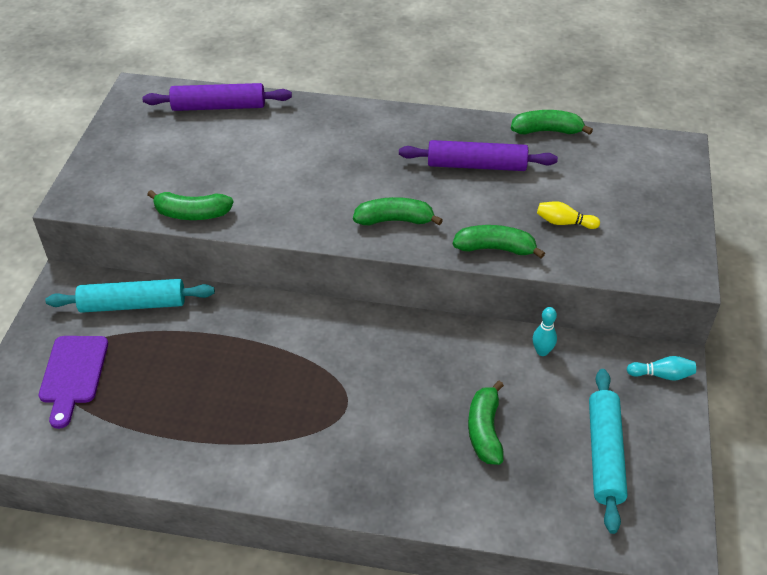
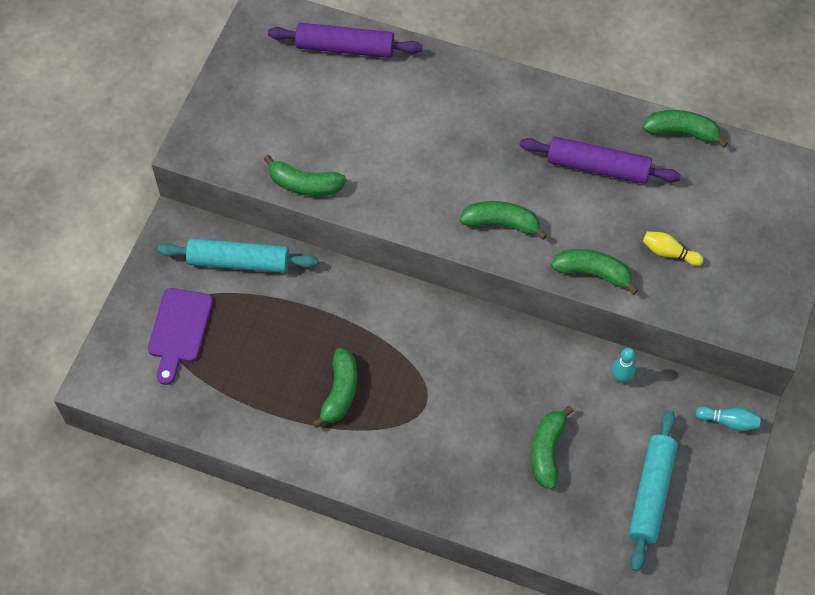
camera: 10 degrees right, 15 degrees up
(253, 407) = (340, 392): none -> green banana

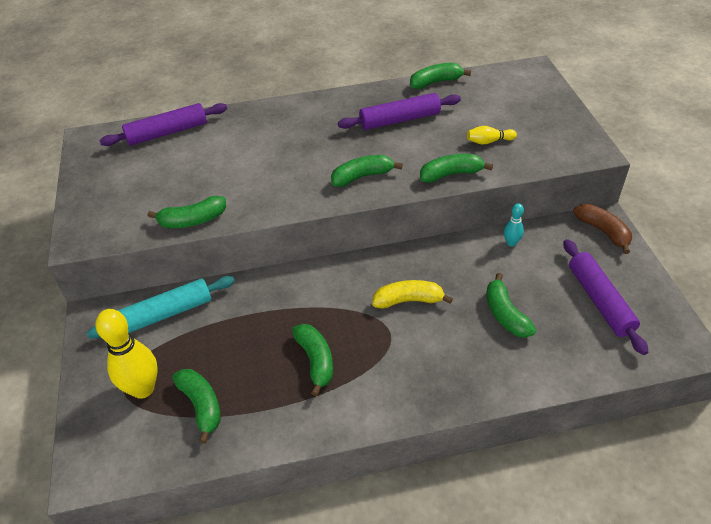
camera: 30 degrees left, 15 degrees down
(179, 330) = (143, 389): purple cutting board -> yellow bowling pin
(218, 376) = (201, 405): none -> green banana
(468, 381) = (408, 300): none -> yellow banana
(651, 493) = (599, 301): turquoise rolling pin -> purple rolling pin
(729, 421) = (603, 231): turquoise bowling pin -> brown banana

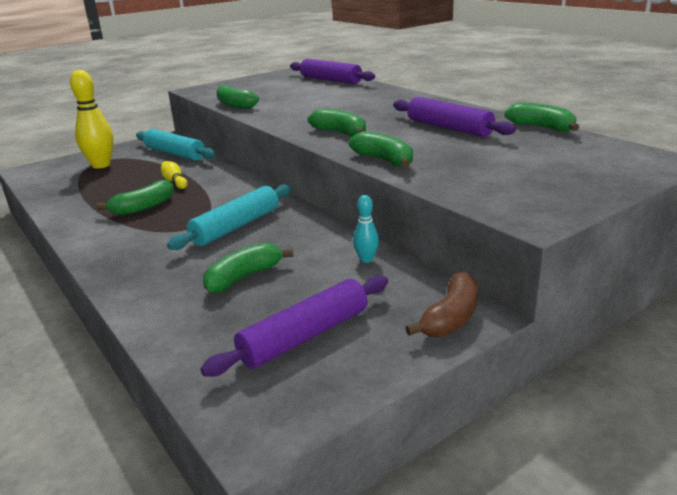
camera: 65 degrees right, 20 degrees down
(201, 405) = (88, 183): green banana -> none
(408, 300) = (236, 226): yellow banana -> turquoise rolling pin
(489, 141) = (467, 165): yellow bowling pin -> yellow bowling pin (175, 182)

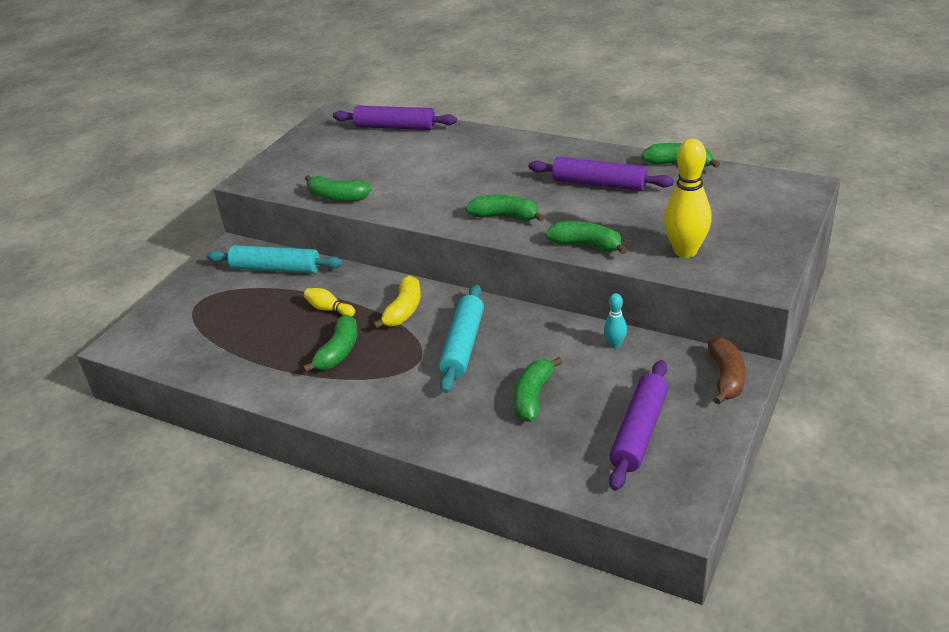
camera: 25 degrees left, 10 degrees up
(101, 165) = (207, 310): yellow bowling pin -> yellow bowling pin (685, 251)
(224, 194) = (404, 310): none -> yellow banana

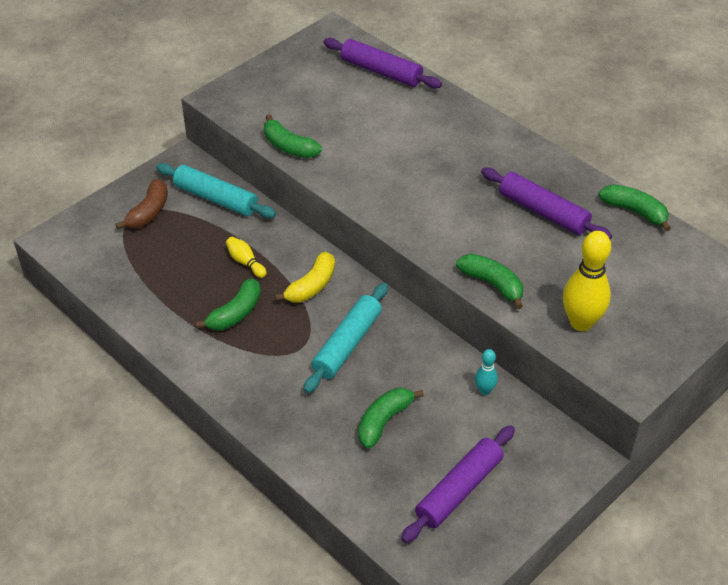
camera: 15 degrees right, 10 degrees up
(505, 217) = (434, 224): green banana -> none
(726, 377) = (566, 461): brown banana -> brown banana (148, 212)

